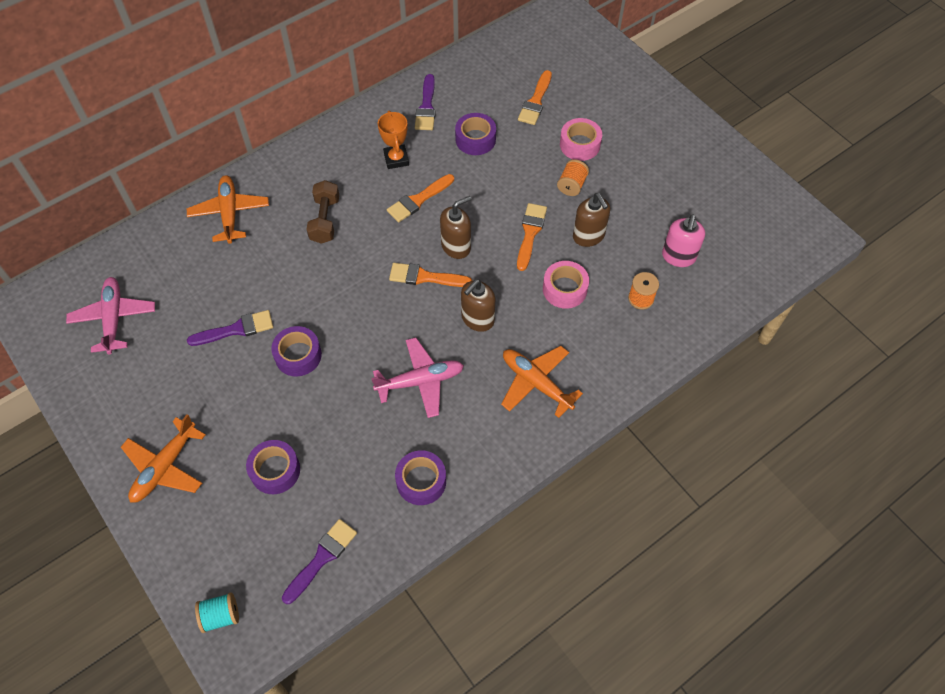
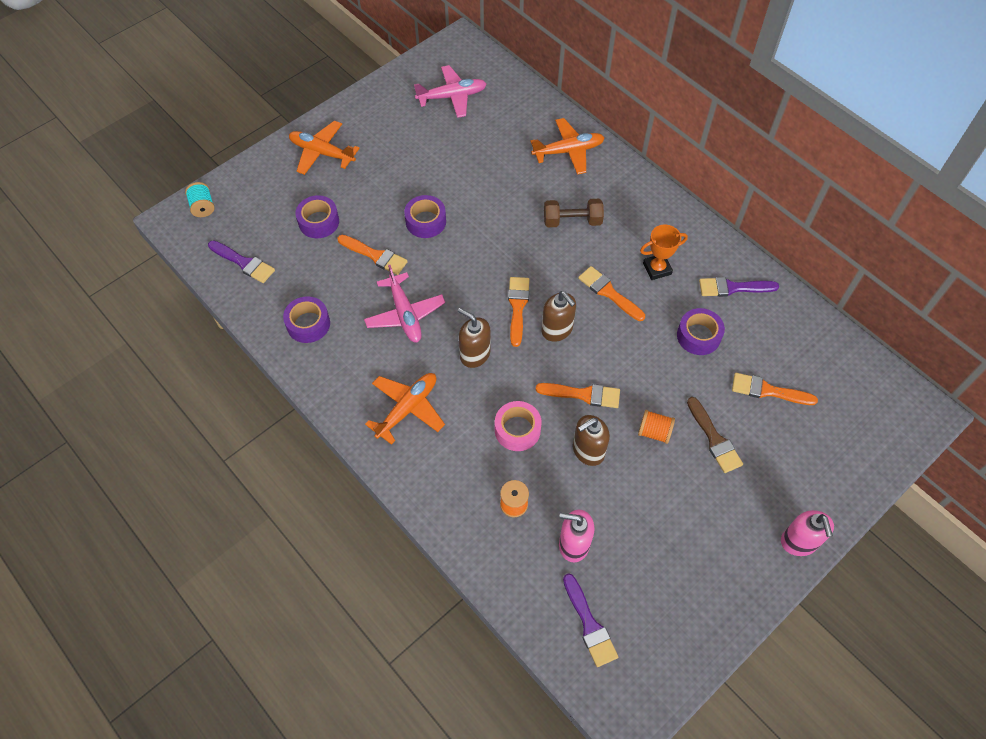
camera: 85 degrees right, 0 degrees up
(236, 329) = (448, 175): purple brush -> purple brush (589, 624)
(336, 409) = (375, 255): none -> orange brush
(580, 145) = (714, 438): pink tape -> brown brush
(673, 106) = (799, 542): none -> pink soap dispenser

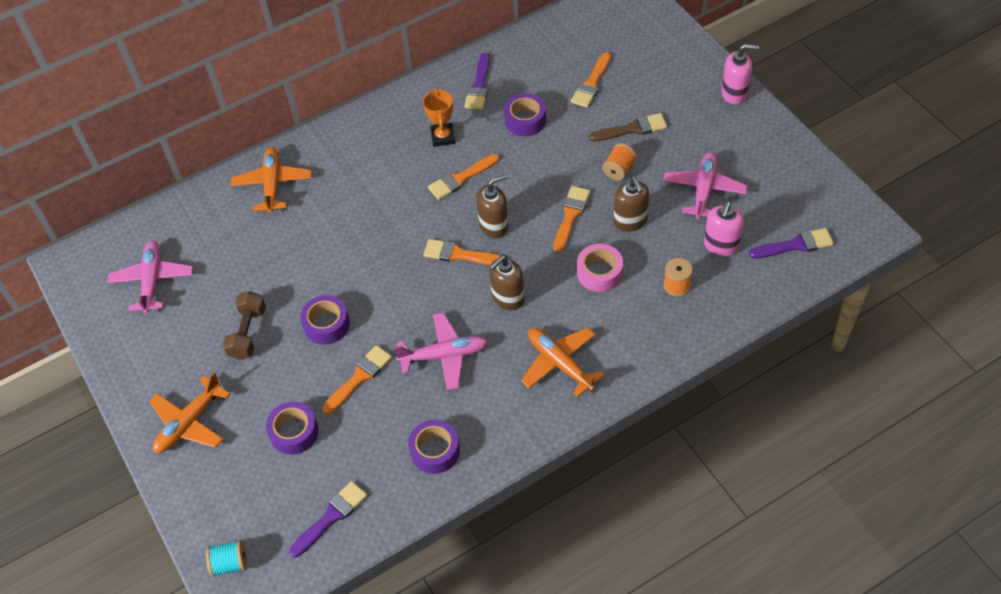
camera: 75 degrees left, 5 degrees down
(572, 221) = (365, 194): brown dumbbell -> brown dumbbell (248, 333)
(646, 520) = (704, 190): none -> pink plane

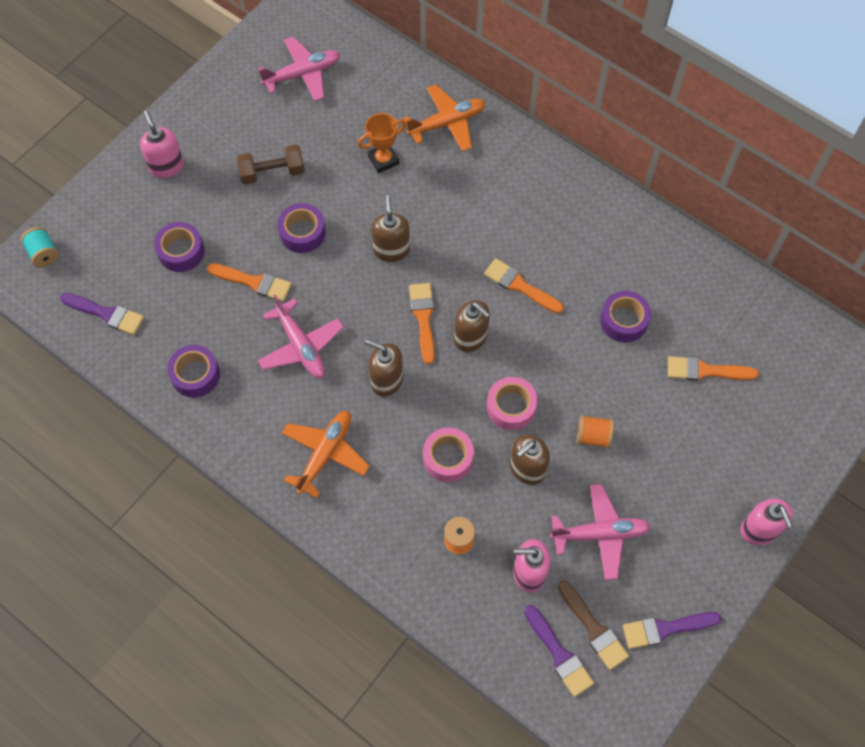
camera: 65 degrees right, 10 degrees up
(189, 423) = (166, 166): orange plane -> pink soap dispenser
(380, 260) = (391, 250): none -> brown soap dispenser
(443, 137) = (567, 250): orange trophy -> orange trophy (383, 160)
(479, 85) = (653, 259): purple brush -> purple brush (666, 628)
(570, 216) = (511, 407): orange brush -> pink tape
(632, 129) = (657, 433): brown brush -> brown brush (593, 628)

